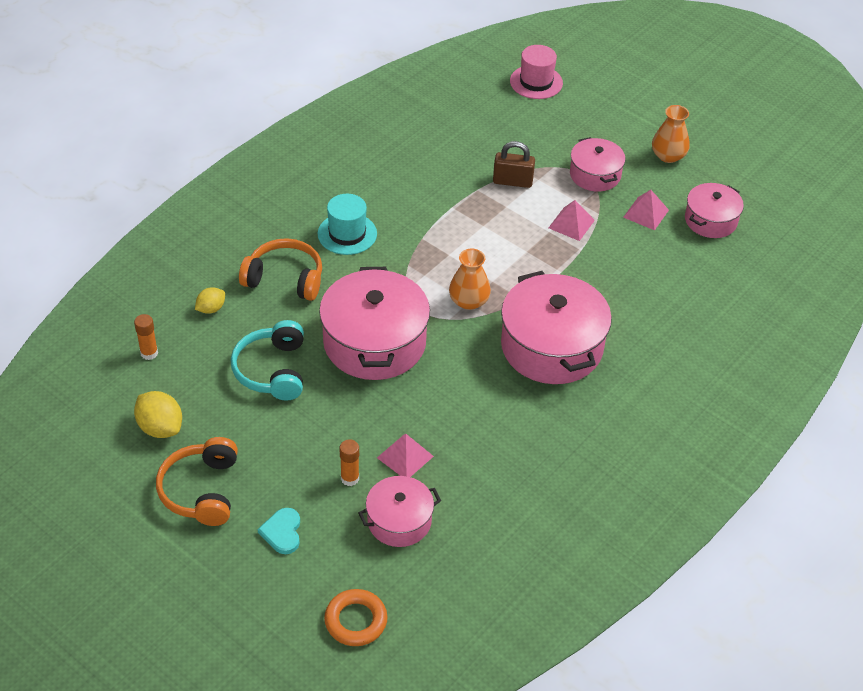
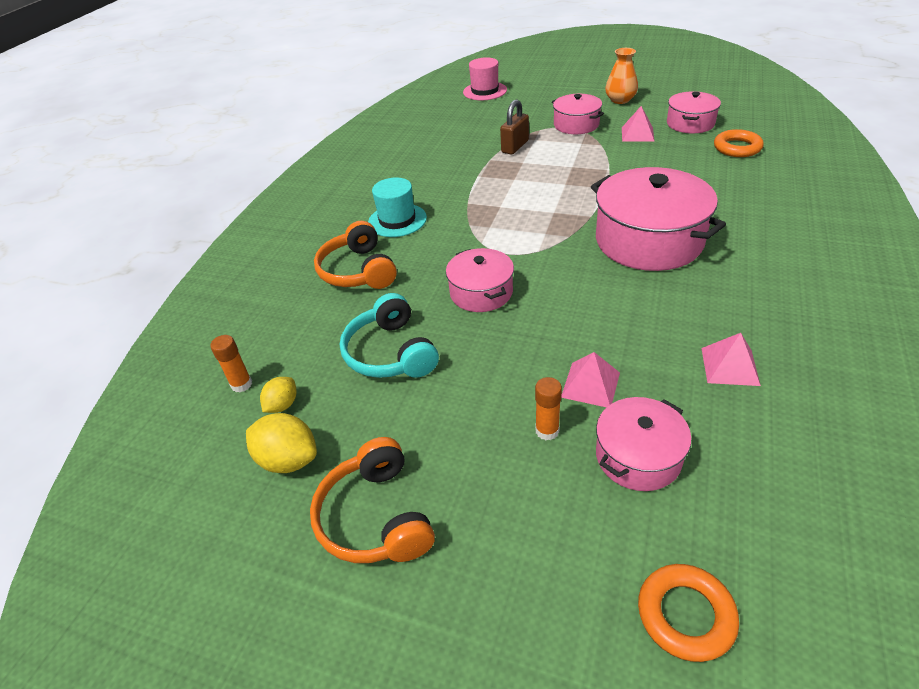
camera: 15 degrees left, 5 degrees down
(211, 309) = (294, 320): yellow lemon -> yellow lemon (282, 405)
(282, 532) = (509, 529): turquoise heart -> none
(285, 278) = (358, 271): orange headphones -> orange headphones turned 105 degrees counterclockwise
(374, 342) = (481, 292): pink pot -> pink pot, size x0.56
(469, 301) = (545, 232): orange vase -> none
(512, 181) = (515, 146): brown padlock -> brown padlock turned 45 degrees counterclockwise
(571, 224) = (585, 157): pink pyramid -> pink pyramid (729, 366)
(726, 272) = (737, 148): none -> orange ring

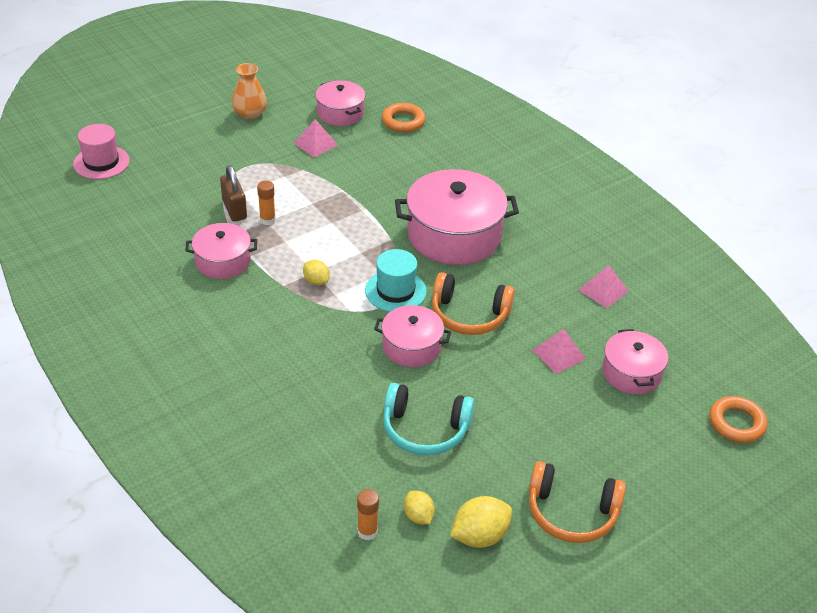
camera: 60 degrees left, 0 degrees up
(358, 271) = (297, 397): orange headphones -> orange headphones (469, 315)
(397, 220) = (252, 337): turquoise hat -> turquoise hat (395, 291)
(492, 212) = (316, 281): none -> yellow lemon
(547, 431) = (577, 397): orange glue stick -> orange glue stick (267, 220)
(576, 125) = (252, 159): pink pot -> pink pot (223, 261)

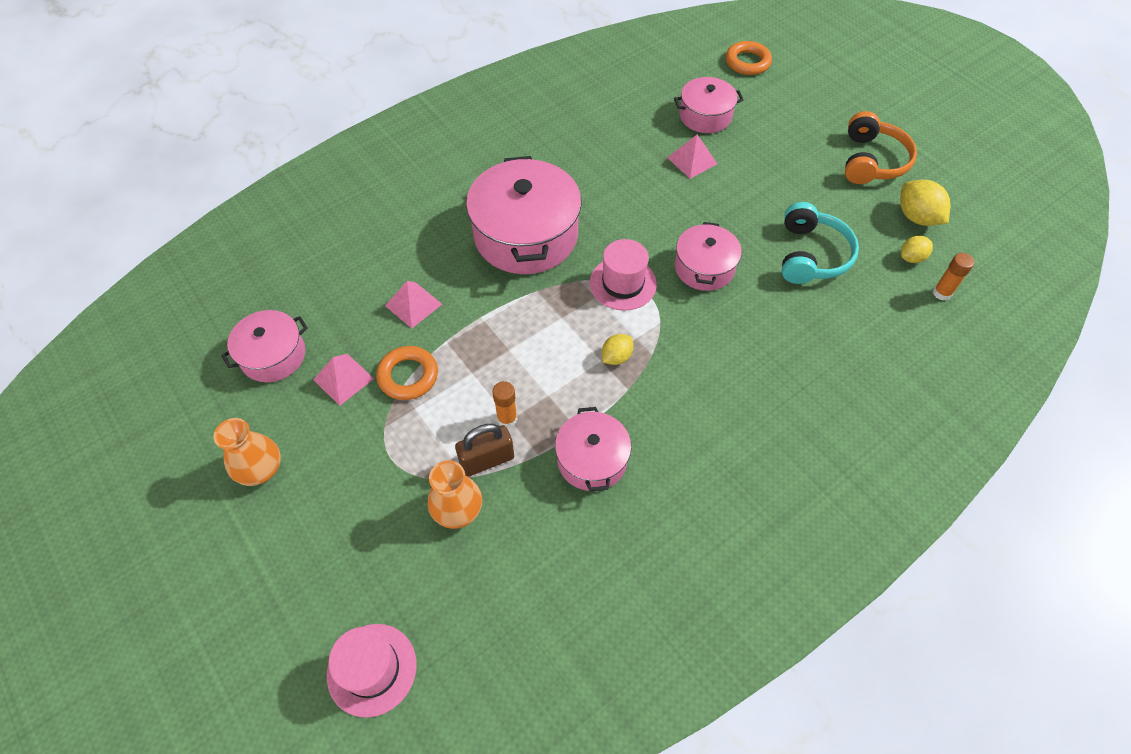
camera: 90 degrees left, 15 degrees up
(199, 195) = (457, 509): none -> orange vase
(395, 291) = (623, 283): turquoise hat -> pink hat
(403, 121) = (301, 286): orange ring -> orange ring (408, 376)
(469, 315) = (650, 223): orange headphones -> none
(603, 290) = (600, 127): pink pyramid -> pink pyramid (413, 305)

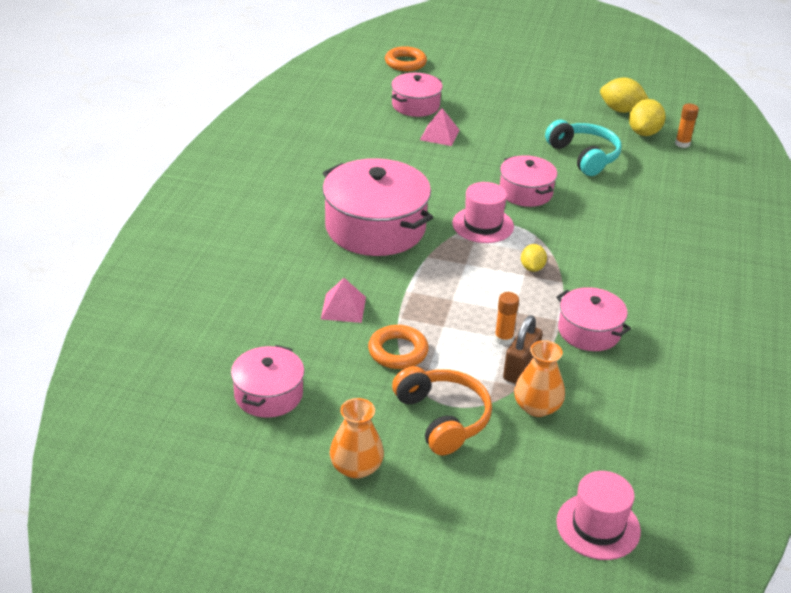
camera: 40 degrees left, 20 degrees down
(343, 379) = (348, 379): pink pyramid -> none
(872, 161) = (557, 90): orange headphones -> orange headphones (443, 418)
(911, 258) = (644, 133): yellow lemon -> yellow lemon, size x1.62

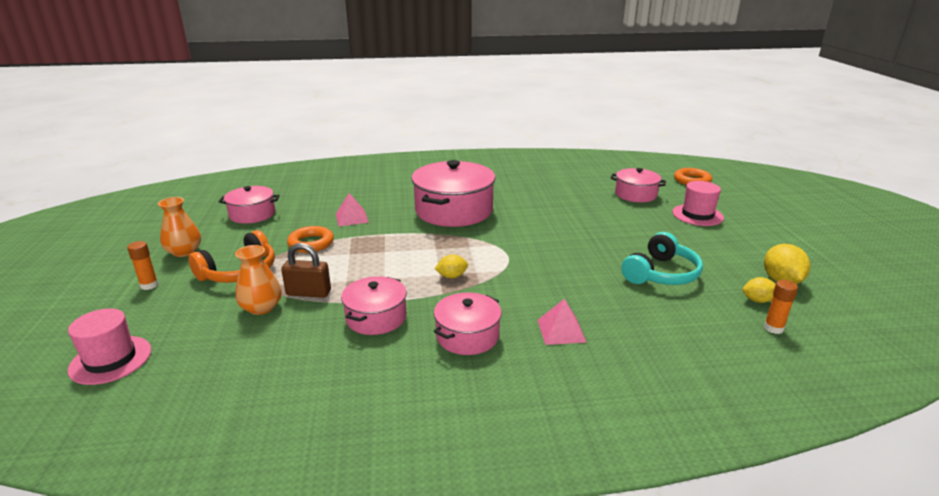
camera: 70 degrees right, 10 degrees down
(439, 135) = (605, 209): pink pyramid -> pink pyramid (561, 330)
(483, 225) = (495, 246): pink hat -> pink hat (697, 215)
(503, 339) = (345, 279): orange glue stick -> orange glue stick (149, 285)
(525, 192) = (564, 256): pink pot -> pink pot (467, 336)
(644, 133) = (757, 300): yellow lemon -> yellow lemon, size x0.62

